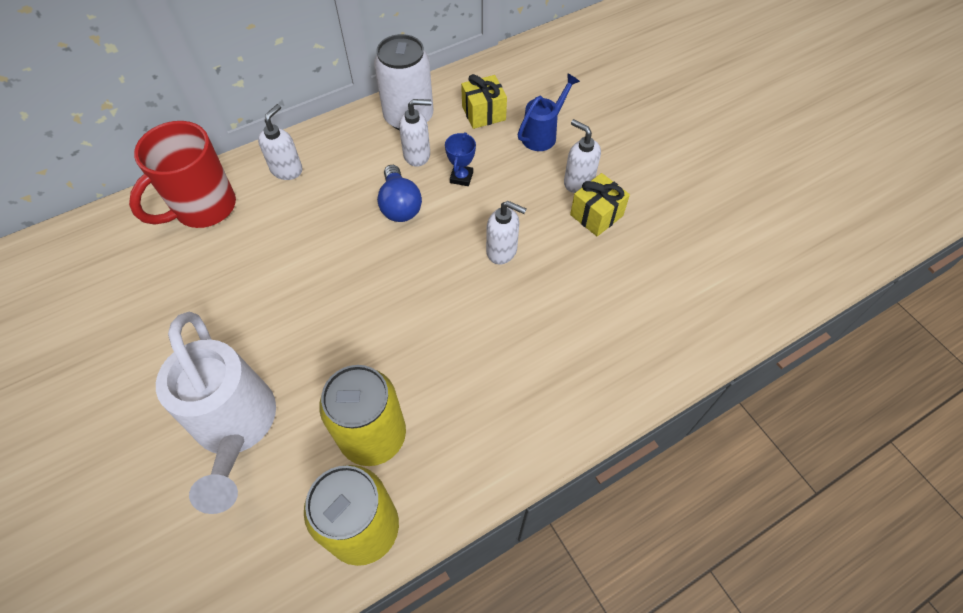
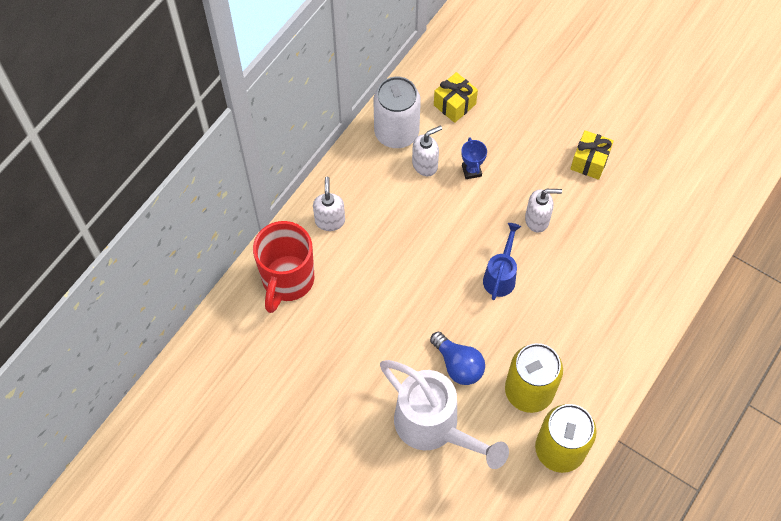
camera: 25 degrees left, 5 degrees up
(400, 205) = (439, 214): blue light bulb -> blue light bulb (458, 365)
(542, 134) = (512, 106): blue watering can -> blue watering can (500, 276)
(578, 182) = (561, 138): white soap dispenser -> none

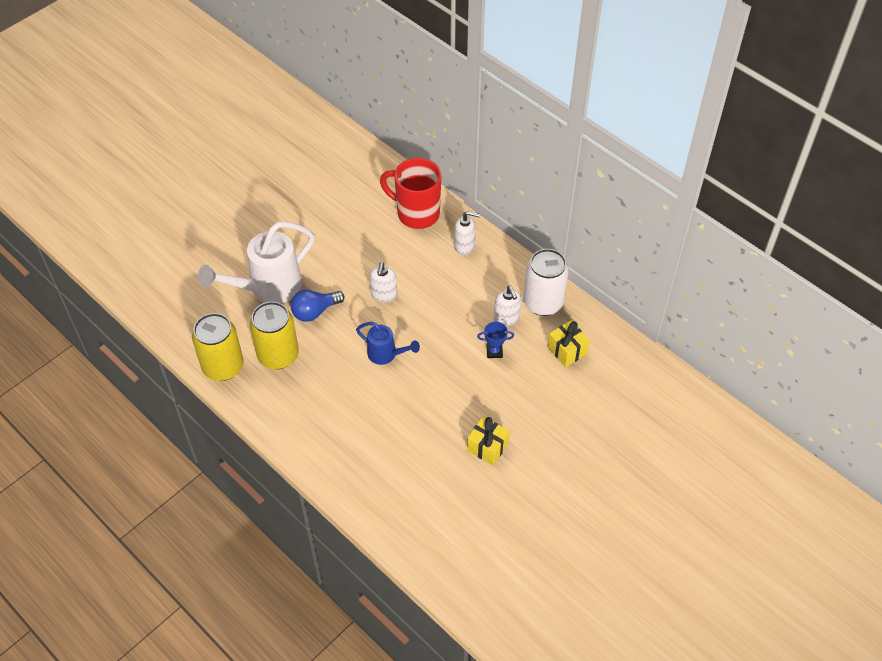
camera: 100 degrees right, 10 degrees down
(537, 220) = (434, 392): white soap dispenser -> white soap dispenser (384, 295)

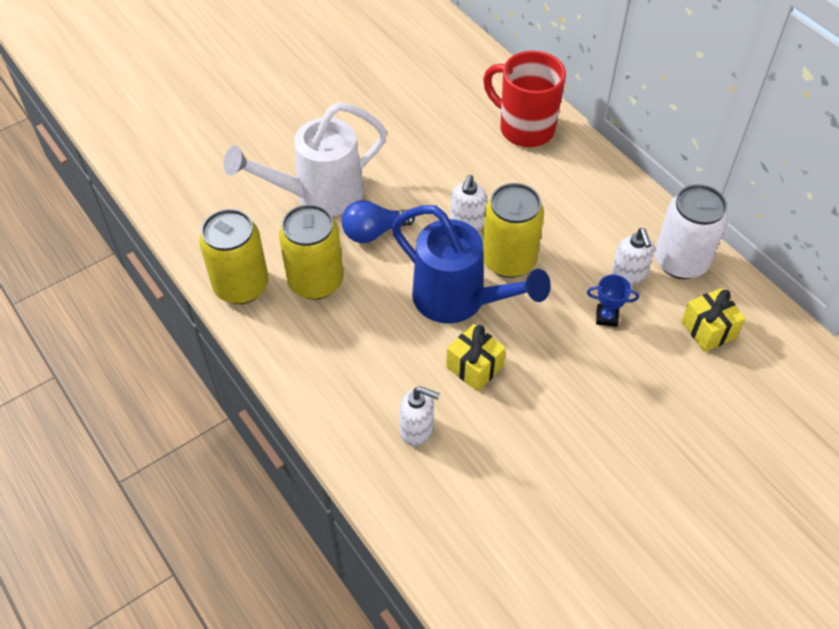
camera: 10 degrees right, 0 degrees up
(386, 354) = (458, 300): blue watering can -> blue watering can, size x1.85
(418, 319) = (508, 260): none -> yellow can
(464, 246) = (582, 176): white soap dispenser -> white soap dispenser (417, 430)
(487, 447) = (582, 447): yellow gift -> yellow gift (474, 367)

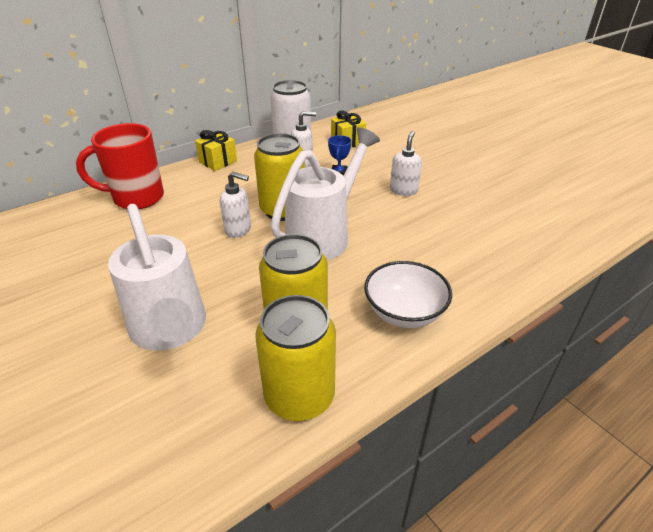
camera: 90 degrees left, 15 degrees down
(331, 367) = (404, 312): none -> white bowl
(373, 232) = (236, 286): blue light bulb -> none
(417, 430) = (457, 258): white soap dispenser -> white soap dispenser (403, 190)
(458, 300) = (323, 236): blue watering can -> white watering can
(474, 367) = (390, 229): yellow gift -> yellow gift (218, 161)
(524, 128) = (136, 198): red mug -> red mug turned 45 degrees clockwise

